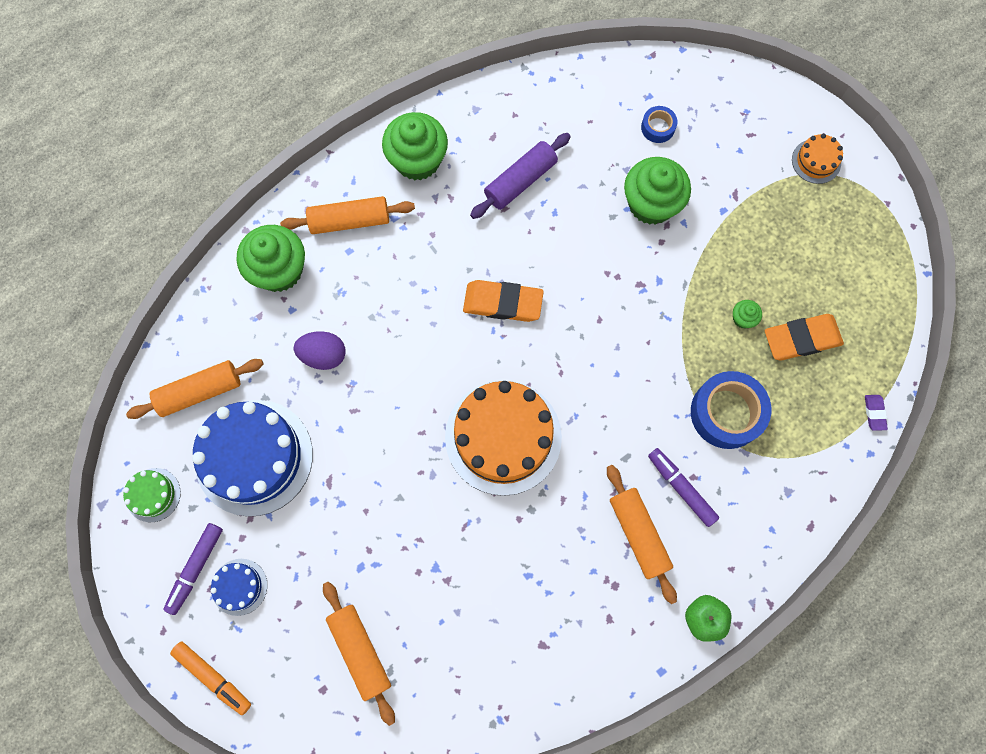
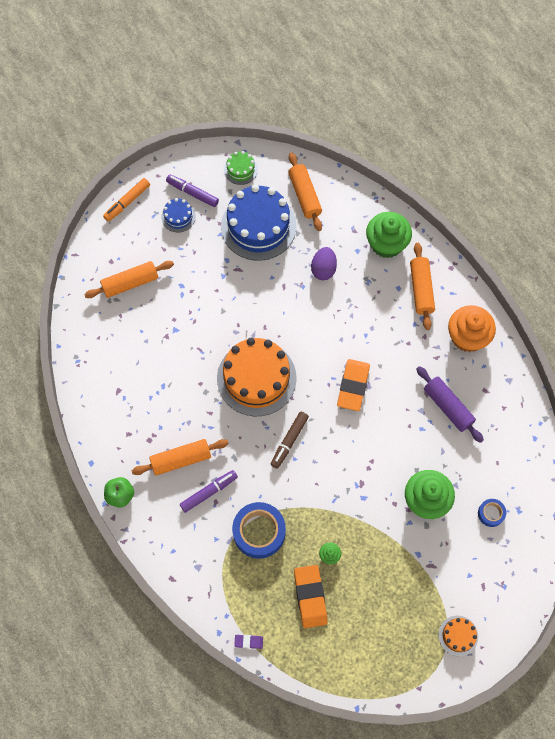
camera: 95 degrees right, 5 degrees down
(417, 160) = (467, 337): green cupcake -> orange cupcake
(592, 383) = (289, 441): none -> brown marker

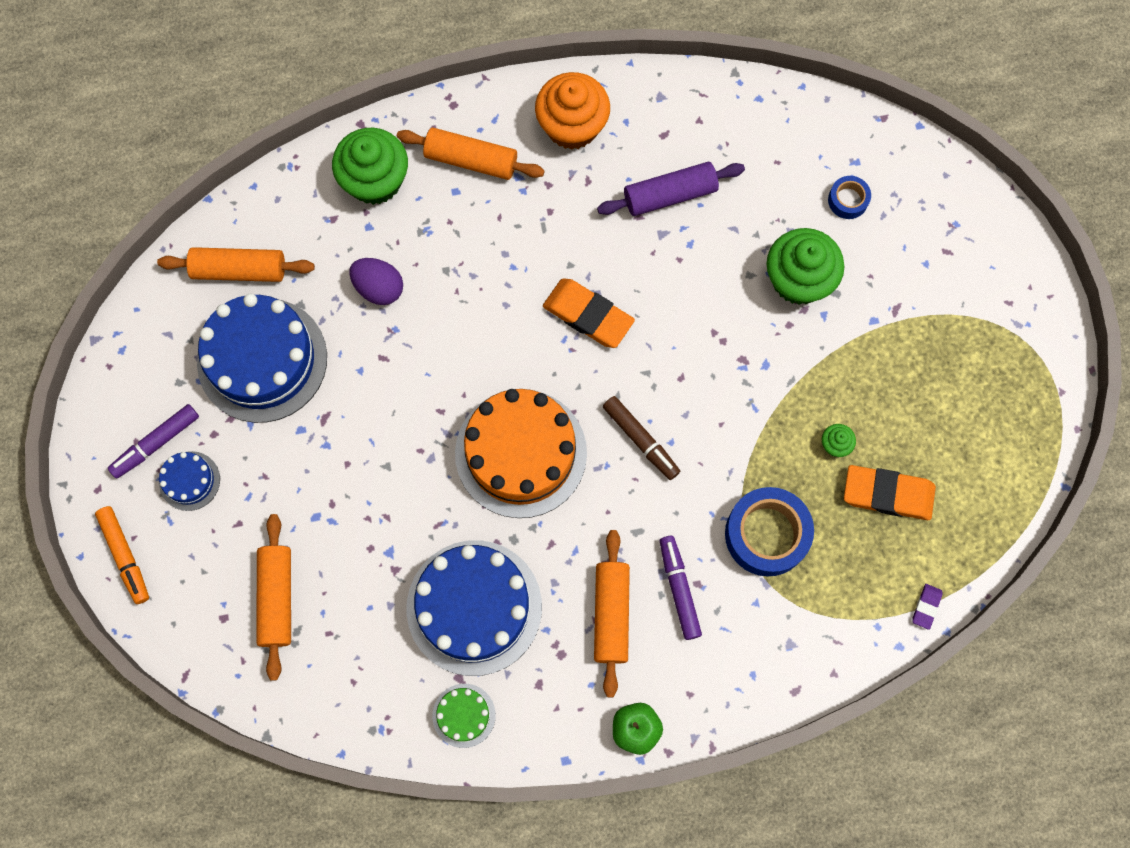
camera: 70 degrees left, 5 degrees up
(160, 384) = (474, 607): none -> blue cake
(240, 169) = (148, 352): green cake -> green cake (464, 715)
(458, 635) = (1005, 312): orange cake -> none

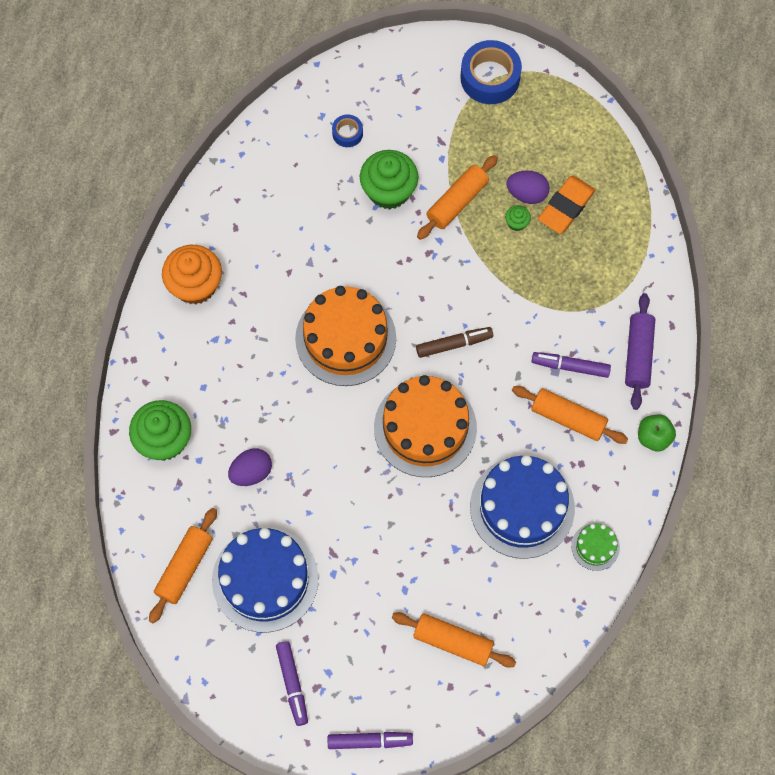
camera: 65 degrees left, 5 degrees down
(125, 556) = (370, 741): orange marker -> purple marker
(189, 481) = (334, 670): blue cake -> none
(471, 160) = (184, 365): orange rolling pin -> orange rolling pin (457, 202)
(588, 315) = (345, 338): orange eraser -> orange cake
(670, 195) = (283, 244): purple rolling pin -> purple rolling pin (638, 355)
(766, 534) = (558, 294): blue tape -> blue tape (490, 78)
(880, 440) = (527, 194): none -> purple egg
(926, 607) = (651, 220): purple eraser -> none

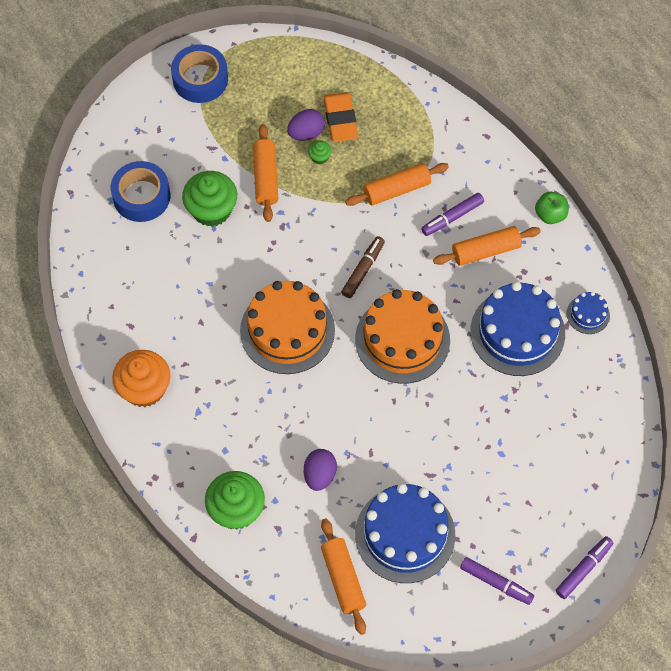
camera: 45 degrees left, 5 degrees down
(347, 133) = (141, 196): blue tape -> blue tape, size x1.97
(453, 642) = (566, 457): orange rolling pin -> orange rolling pin (396, 190)
(595, 546) = (588, 314): green cake -> blue cake
(638, 355) = (486, 172): purple rolling pin -> none

